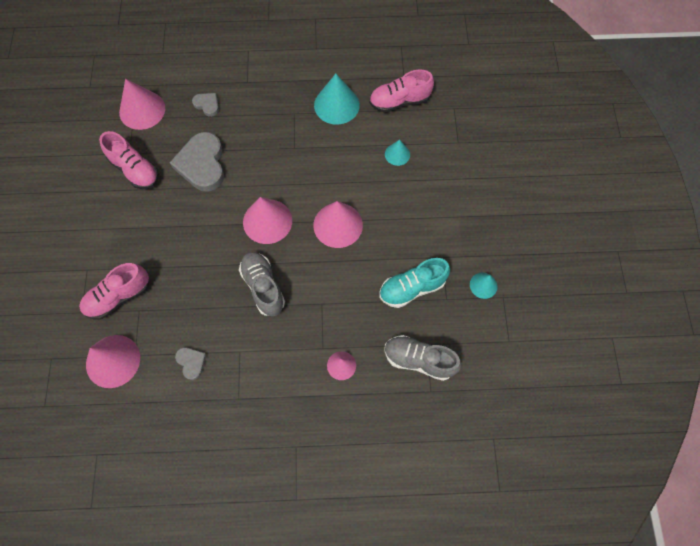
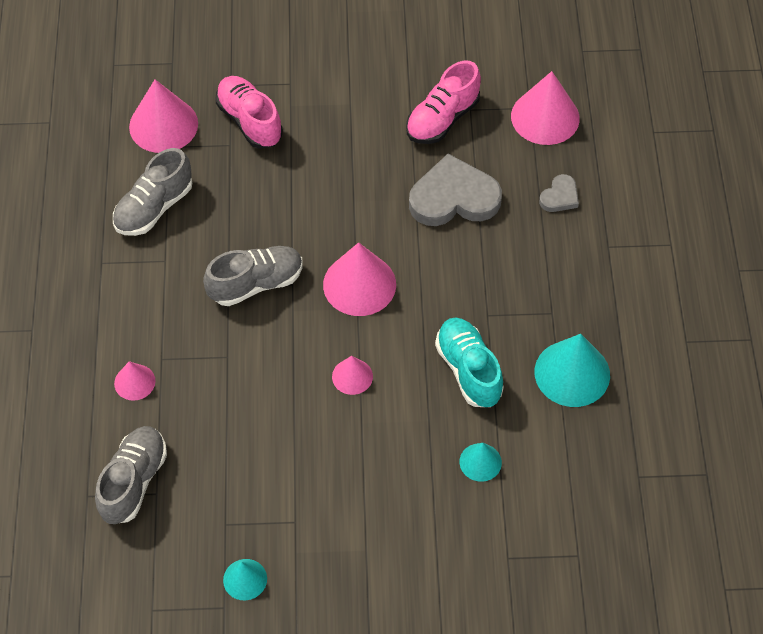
camera: 90 degrees right, 10 degrees down
(191, 362) = (154, 208): grey heart -> grey shoe
(338, 225) = (352, 376): pink cone -> pink cone, size x0.54
(399, 101) = (585, 468): pink shoe -> none
(412, 288) = (245, 476): turquoise shoe -> turquoise shoe (468, 370)

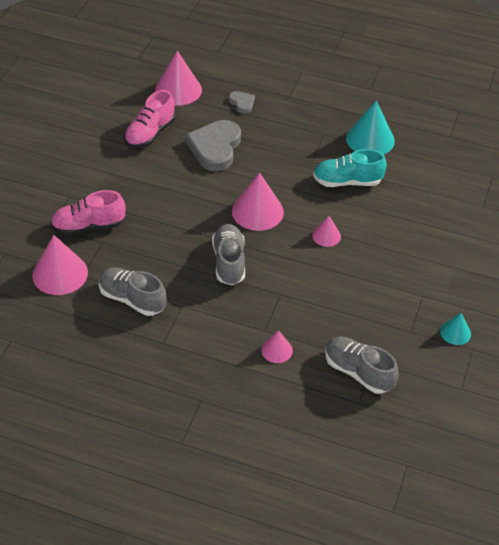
camera: 70 degrees left, 10 degrees down
(154, 208) = (132, 299): grey shoe -> grey shoe turned 150 degrees clockwise
(442, 119) = (150, 134): pink shoe -> pink shoe turned 60 degrees clockwise
(480, 462) = (414, 197): turquoise cone -> none

